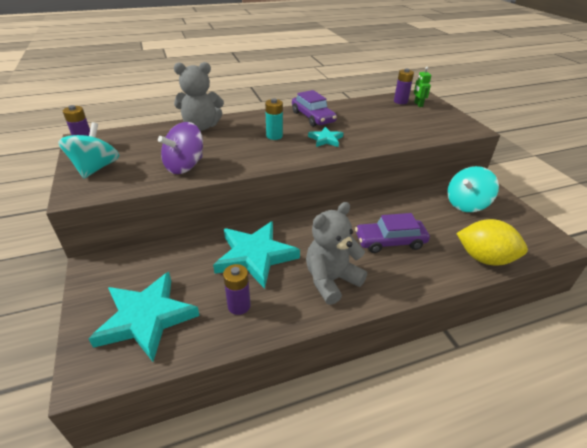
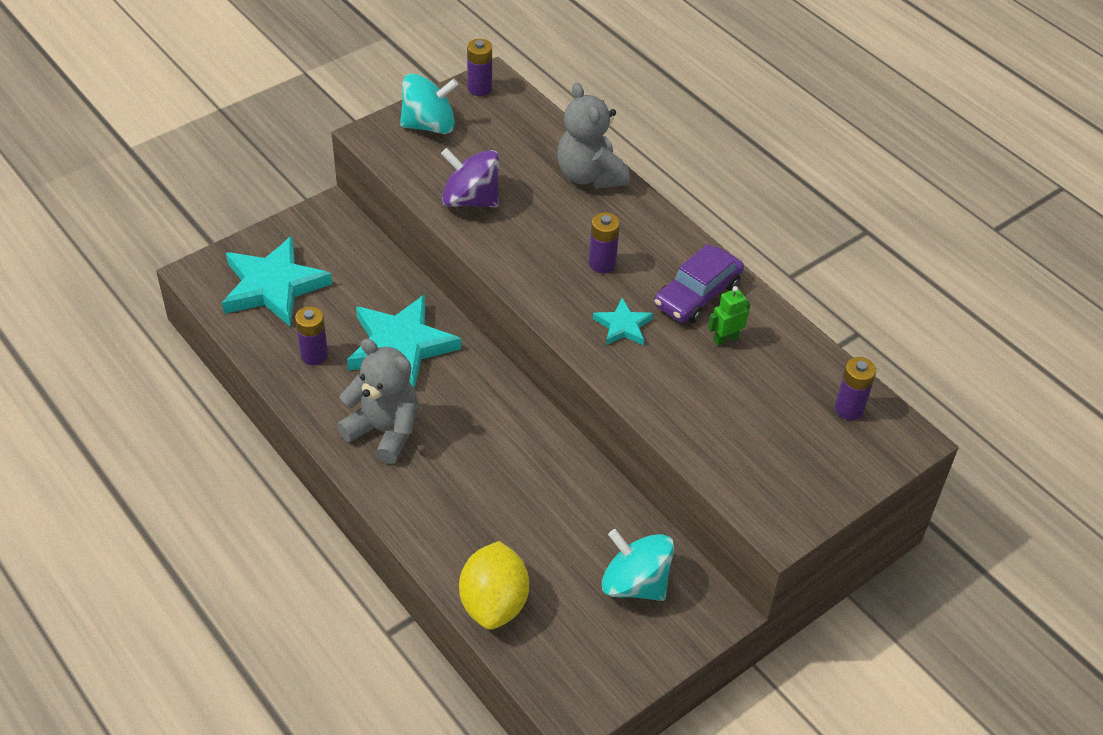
camera: 70 degrees right, 10 degrees up
(274, 136) = (602, 264): turquoise battery -> purple battery
(390, 241) = (488, 485): purple car -> none
(418, 104) = (851, 438): green robot -> green robot (725, 338)

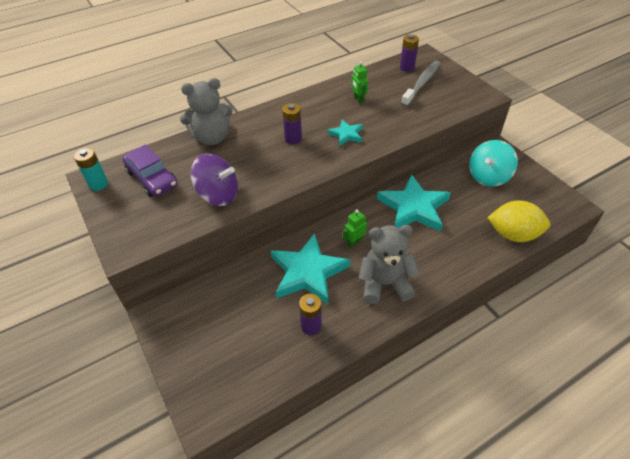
camera: 80 degrees left, 0 degrees up
(273, 286) = (232, 355): turquoise star -> turquoise star (414, 207)
(384, 431) = (385, 284): grey teddy bear -> grey teddy bear turned 45 degrees clockwise
(429, 125) = (128, 214): turquoise spinning top -> none
(460, 395) = (354, 242): none -> green robot
(470, 200) = (218, 195): purple spinning top -> purple spinning top turned 105 degrees counterclockwise
(479, 88) = (98, 184): purple battery -> turquoise battery
(697, 294) = (323, 105): purple car -> purple car (152, 178)
(798, 430) = (422, 83): none -> grey toothbrush

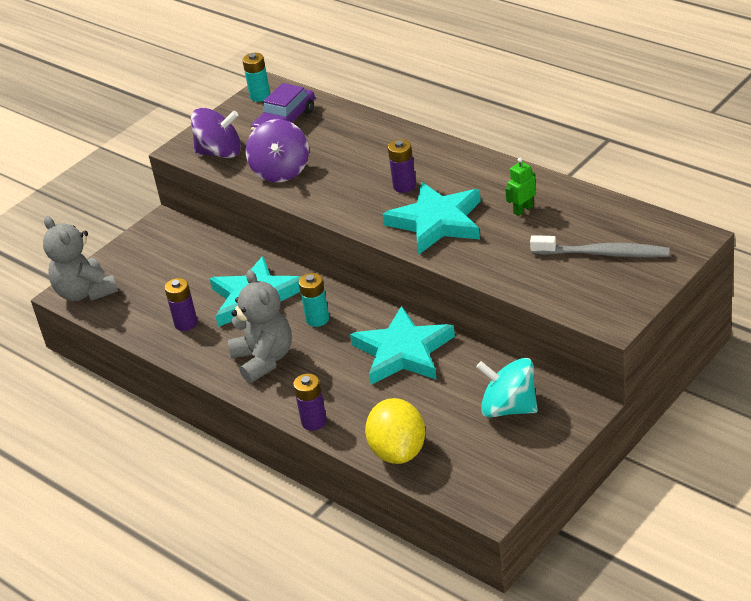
camera: 75 degrees right, 10 degrees down
(156, 226) = (220, 153): none -> purple spinning top
(212, 138) = (372, 131): grey teddy bear -> grey teddy bear (85, 292)
(346, 134) = (437, 222): turquoise star -> turquoise star, size x2.00
(354, 242) = (317, 319): green robot -> turquoise battery
(407, 67) = (638, 230): purple battery -> purple battery (314, 422)

